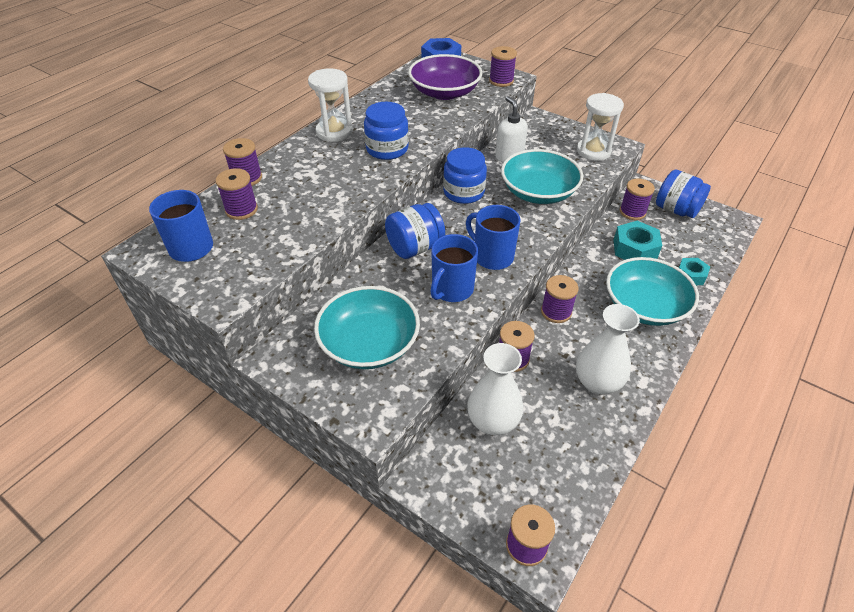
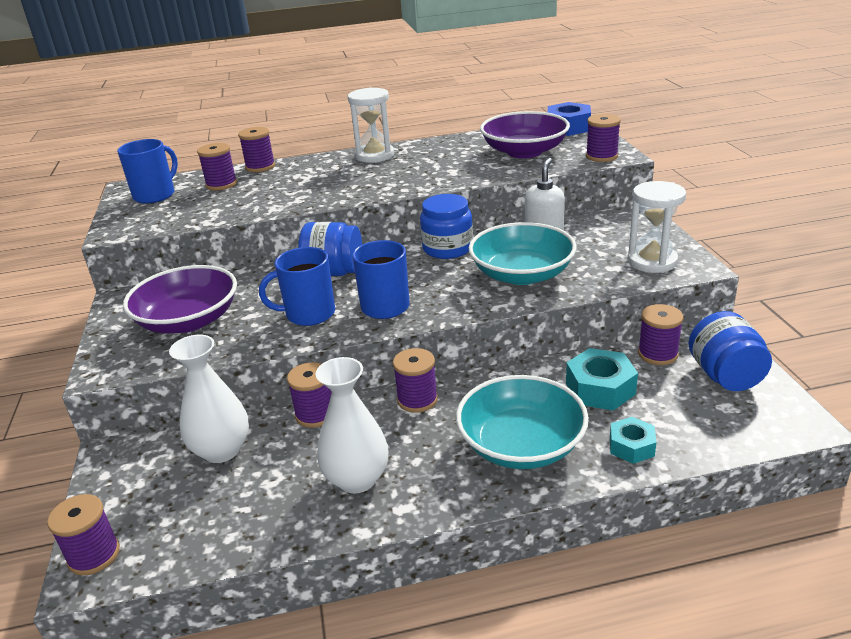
camera: 45 degrees right, 15 degrees down
(369, 343) = (188, 320): turquoise bowl -> purple bowl
(387, 149) = (393, 178): blue jar -> none

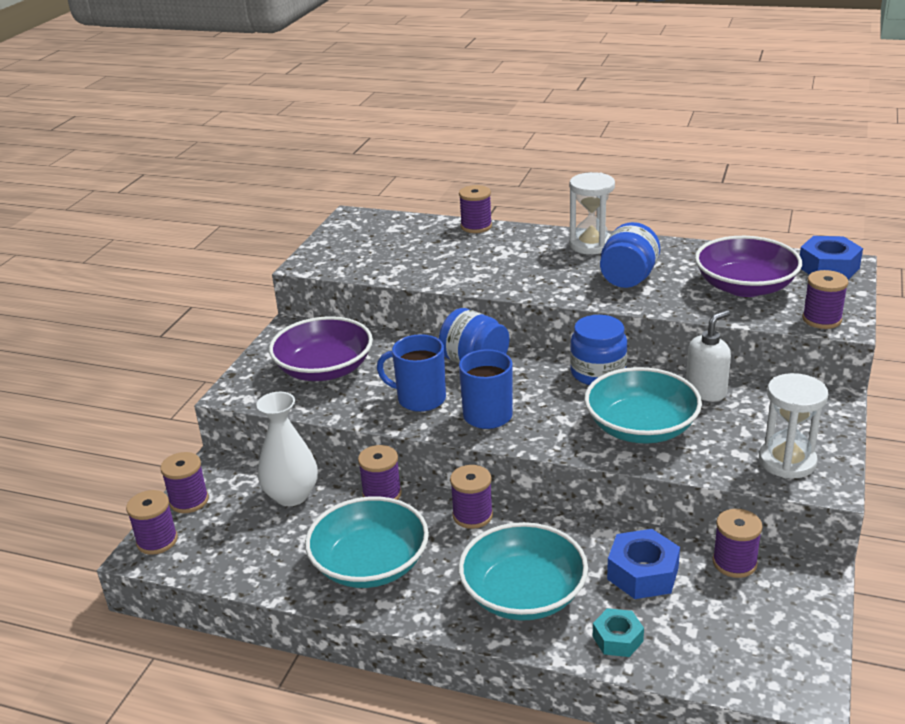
camera: 30 degrees right, 0 degrees up
(155, 195) = (365, 233): blue mug -> none
(221, 184) = (427, 238): purple spool -> purple spool (189, 501)
(357, 479) = (370, 564): white vase -> turquoise bowl
(600, 389) = (642, 573): turquoise nut -> blue nut
(725, 376) = (780, 613): blue jar -> blue jar (628, 279)

